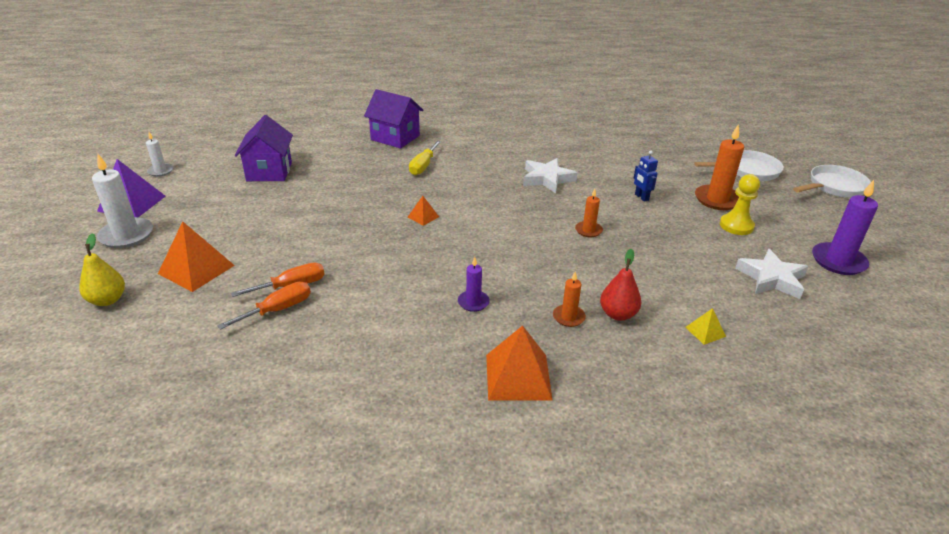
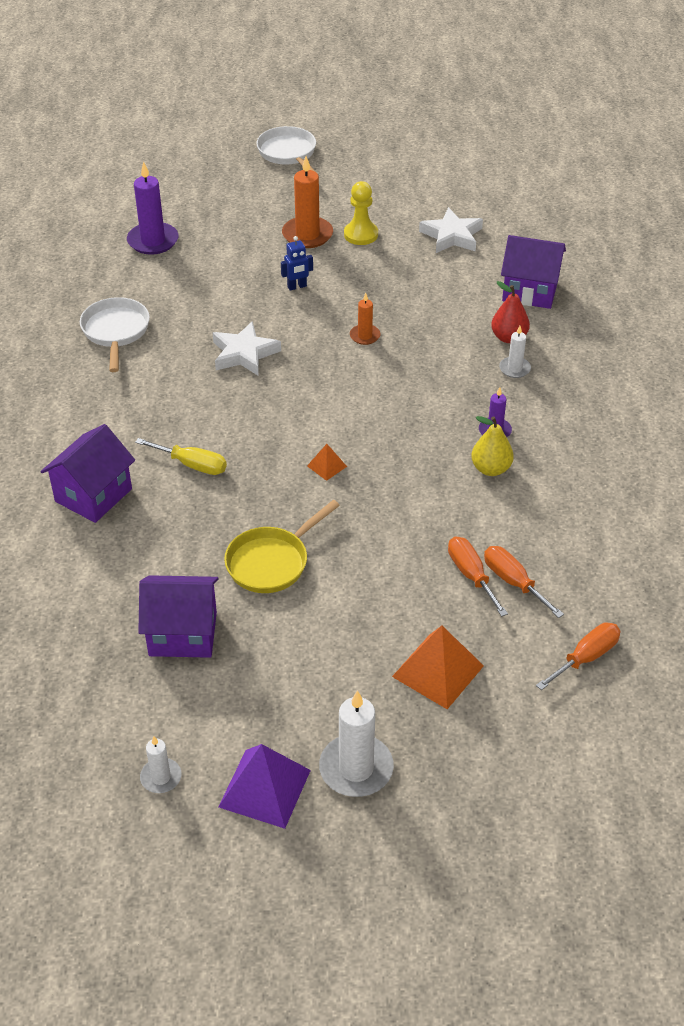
camera: 85 degrees left, 10 degrees up
(108, 300) = (502, 746): yellow pear -> yellow pear (491, 469)
(176, 350) = (586, 657): none -> orange screwdriver
(325, 198) = (271, 562): none -> yellow pan
(518, 377) = (598, 408): orange pyramid -> none
(568, 317) = (514, 369): orange candle -> white candle
(705, 331) = (530, 291): yellow pyramid -> purple house
(748, 171) = (245, 199): white pan -> white pan (116, 332)
(838, 261) = (424, 191): purple candle -> purple candle (153, 241)

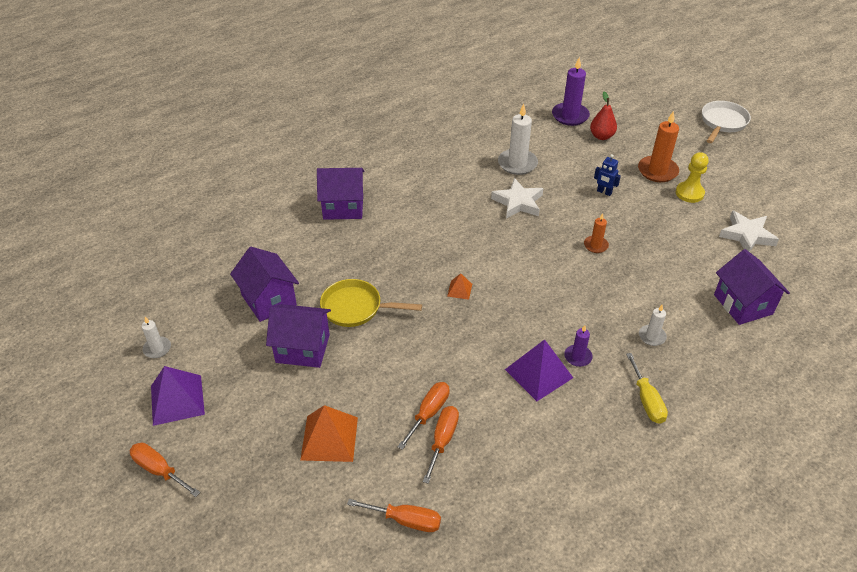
camera: 55 degrees right, 0 degrees up
(116, 332) = (478, 144): white pan -> none
(192, 465) = (403, 232): yellow screwdriver -> yellow screwdriver (646, 400)
(290, 637) = (302, 348): none -> purple house
(356, 768) = (219, 437): white candle -> white candle (517, 164)
(358, 846) = (159, 470): none -> orange screwdriver
(491, 469) = (538, 373): yellow pear -> purple pyramid
(509, 337) = (680, 317): red pear -> red pear (601, 136)

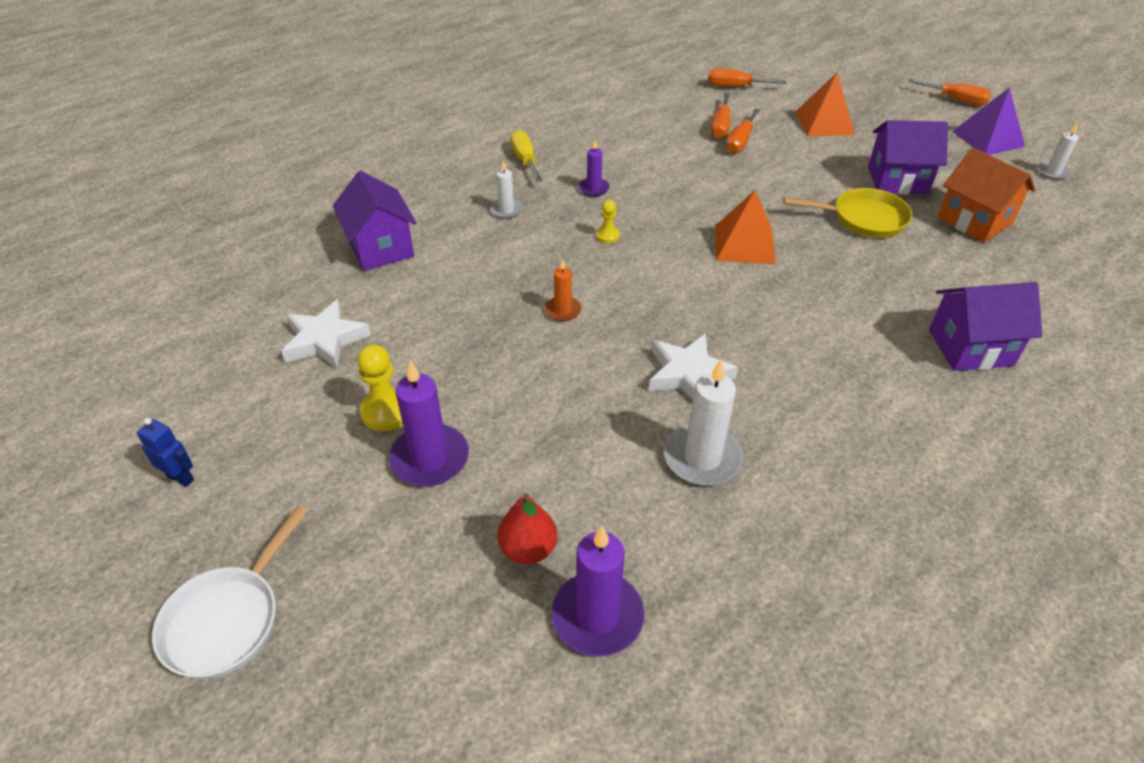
camera: 175 degrees right, 0 degrees up
(269, 300) = (974, 221): purple house -> orange house
(459, 290) = (744, 244): orange pyramid -> orange pyramid, size x2.02
(538, 373) = (636, 174): purple pyramid -> none
(565, 304) = (607, 236): none -> yellow pawn
(604, 192) = (539, 404): blue robot -> blue robot (181, 477)
(657, 171) = (430, 458): orange candle -> purple candle

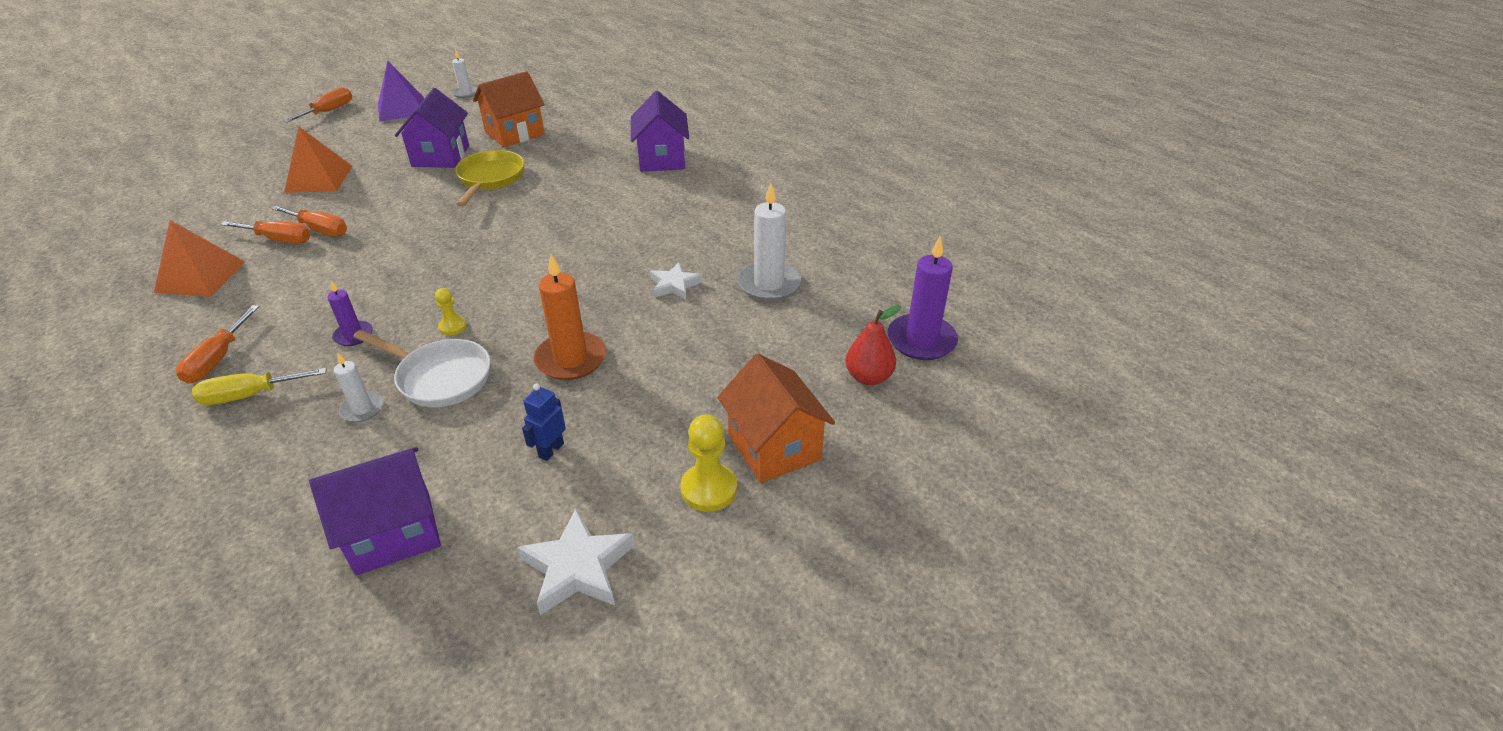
camera: 90 degrees left, 5 degrees down
(181, 477) = (811, 678): blue robot -> blue robot (551, 450)
(228, 619) = (982, 579): white pan -> white pan (440, 377)
(430, 458) = (774, 447): purple candle -> orange house
(563, 310) = (571, 359): orange candle -> orange candle, size x1.80
(688, 374) = (674, 285): white star -> white star, size x0.66
(735, 86) = (197, 223): orange screwdriver -> orange screwdriver (218, 359)
(744, 244) = (502, 242): orange pyramid -> orange pyramid (200, 276)

